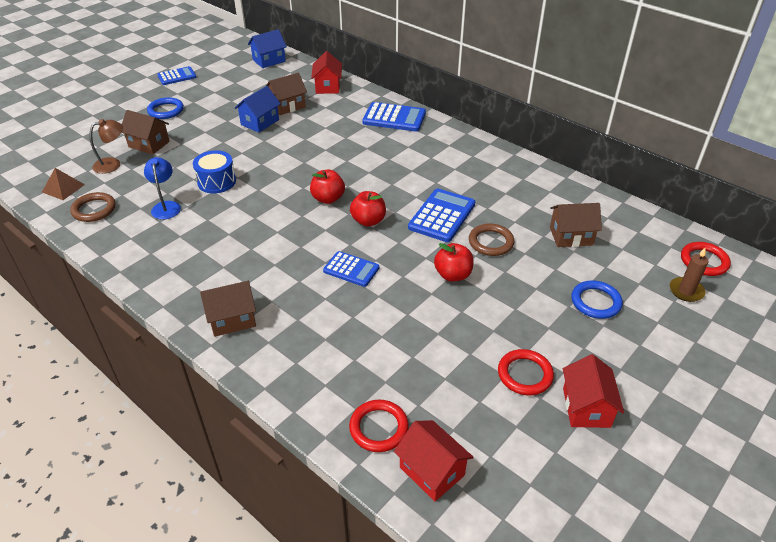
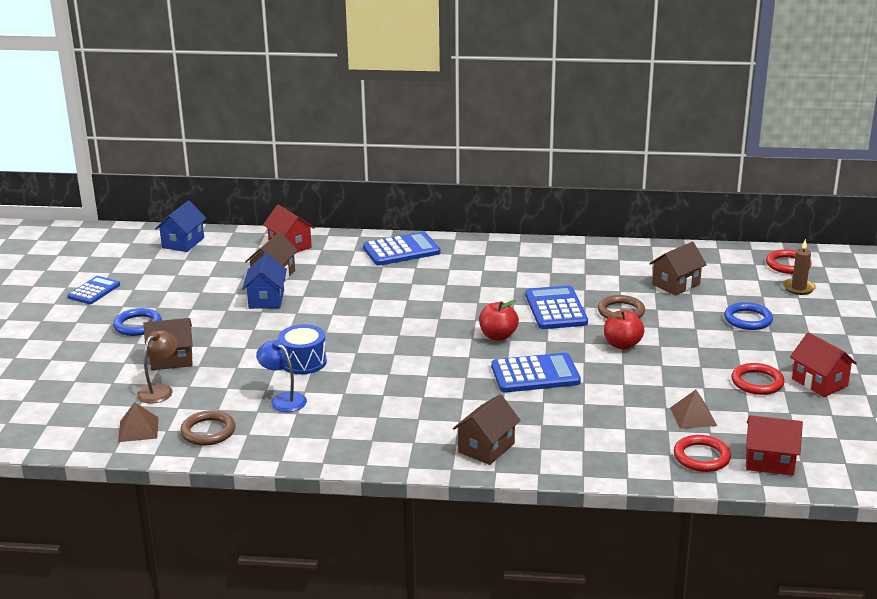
camera: 35 degrees left, 15 degrees down
(328, 198) = (436, 334): red apple -> none
(351, 269) = (535, 374): blue calculator -> blue calculator, size x1.54
(423, 380) = (693, 416): none -> brown pyramid

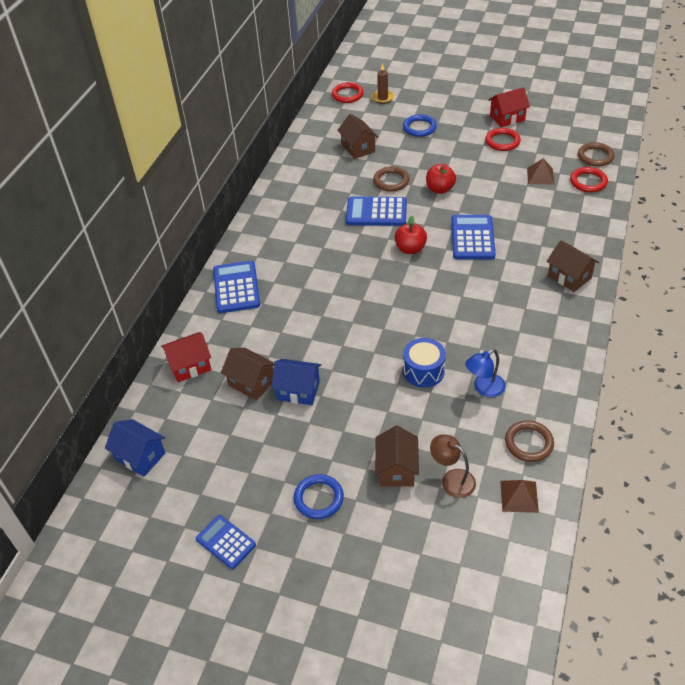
camera: 75 degrees left, 20 degrees up
(770, 461) = (595, 156): red house -> brown ring

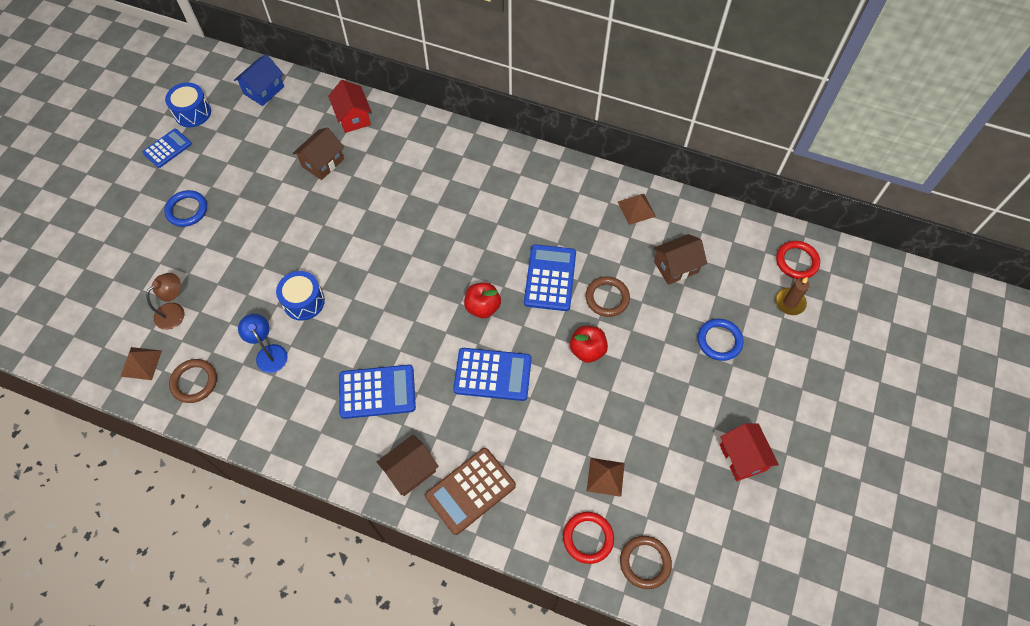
camera: 90 degrees right, 15 degrees up
(169, 527) = (192, 113): none -> blue drum
(236, 287) = (448, 149): blue calculator -> blue calculator (377, 392)
(298, 391) = (305, 198): blue house -> none
(304, 169) = (636, 209): none -> brown pyramid
(396, 469) = (198, 269): brown house -> none
(502, 141) = (685, 441): red ring -> none
(574, 242) = (470, 491): none -> brown calculator

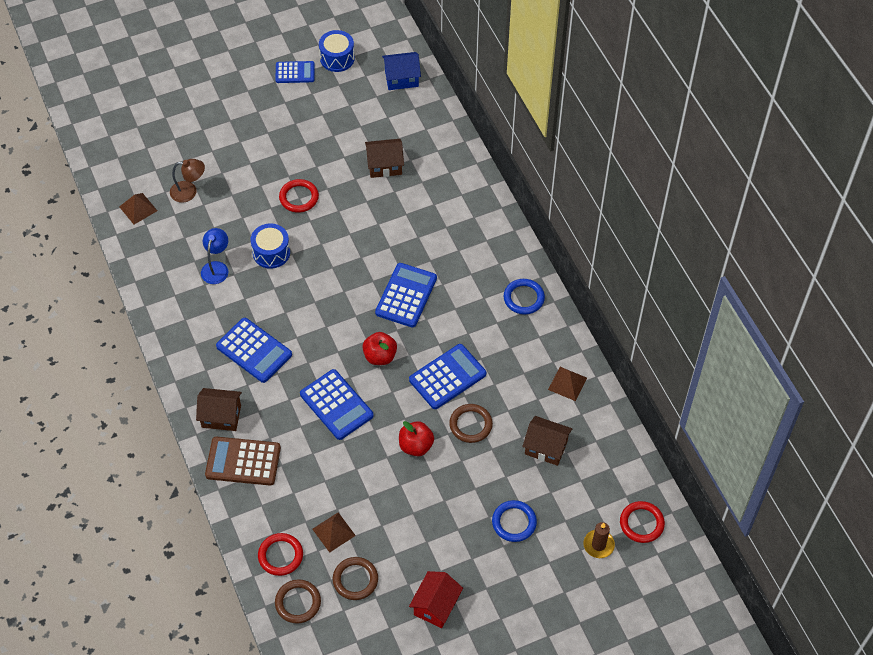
camera: 45 degrees right, 5 degrees down
(187, 210) = (263, 128): blue ring -> blue ring (523, 298)
(194, 382) = (156, 247): brown ring -> brown ring (355, 580)
(279, 240) = (299, 197): none -> red ring
(353, 117) = (441, 148): red house -> none
(450, 245) = (406, 295): none -> blue calculator

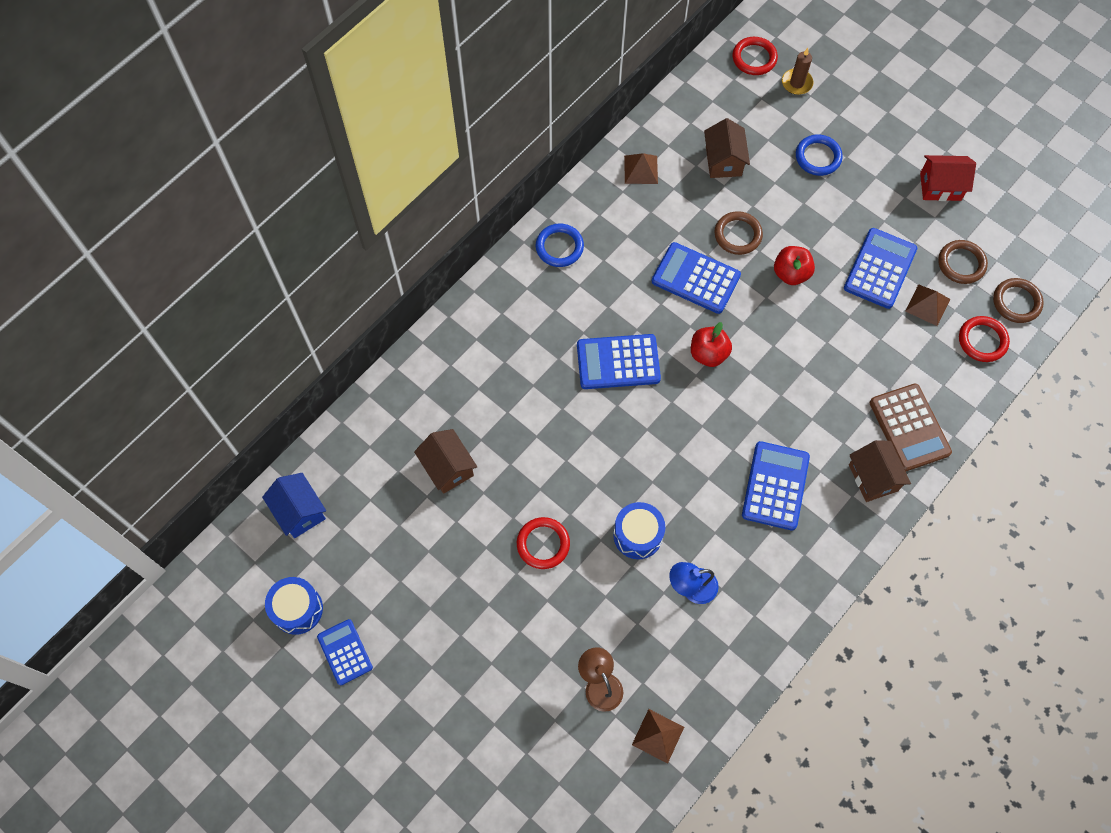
camera: 115 degrees left, 10 degrees up
(336, 405) = (790, 369): blue calculator -> blue calculator (880, 269)

